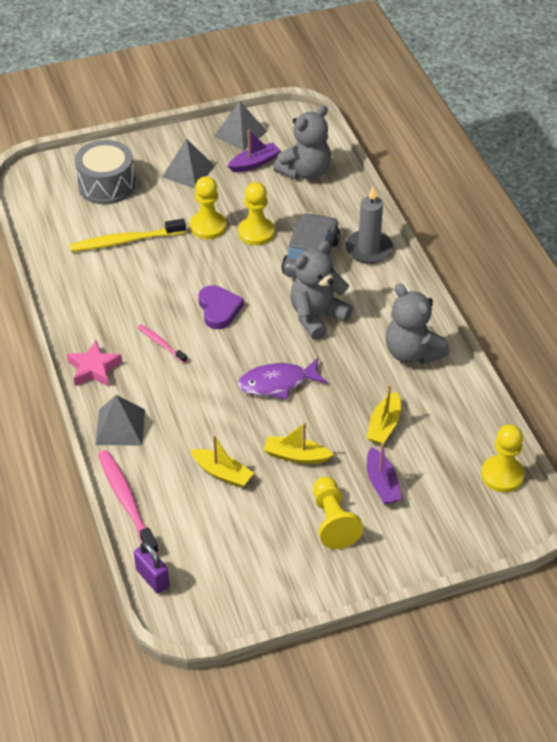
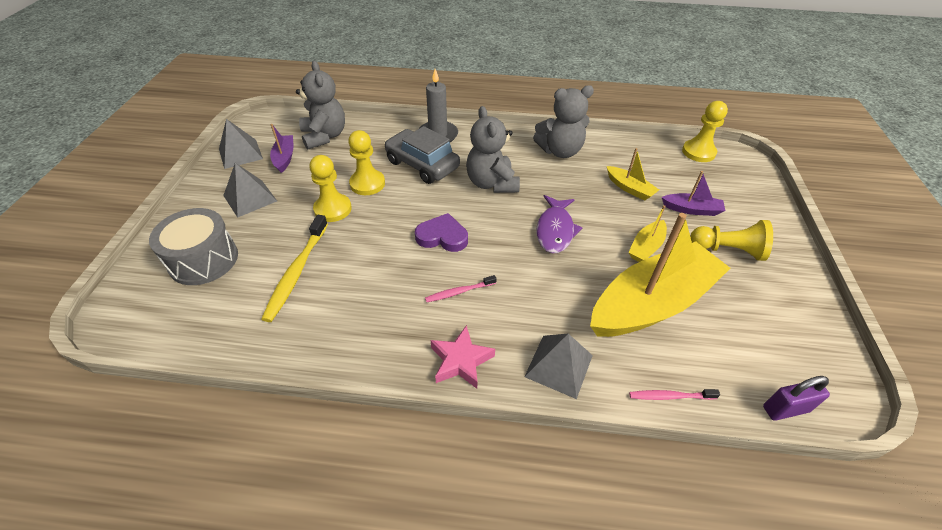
camera: 65 degrees left, 0 degrees up
(127, 502) = (670, 396): pink toothbrush -> pink toothbrush, size x0.54
(222, 473) = (652, 303): yellow boat -> yellow boat, size x2.31

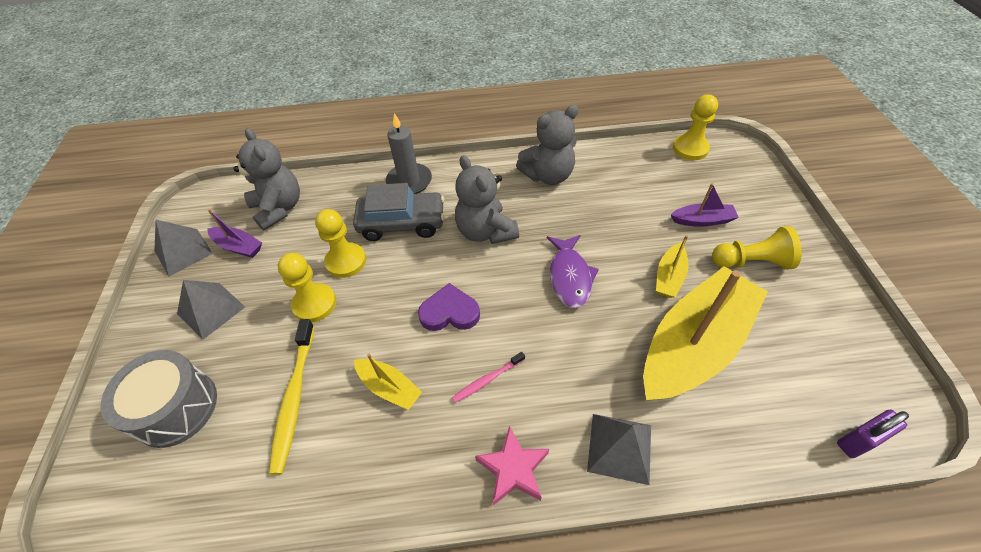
camera: 10 degrees left, 5 degrees up
(284, 158) = (238, 247): purple boat -> purple boat turned 135 degrees clockwise
(422, 164) = (402, 223): grey car -> grey car turned 150 degrees clockwise
(629, 188) = (633, 207): yellow boat -> yellow boat (389, 387)
(670, 396) = (743, 455): pink toothbrush -> none

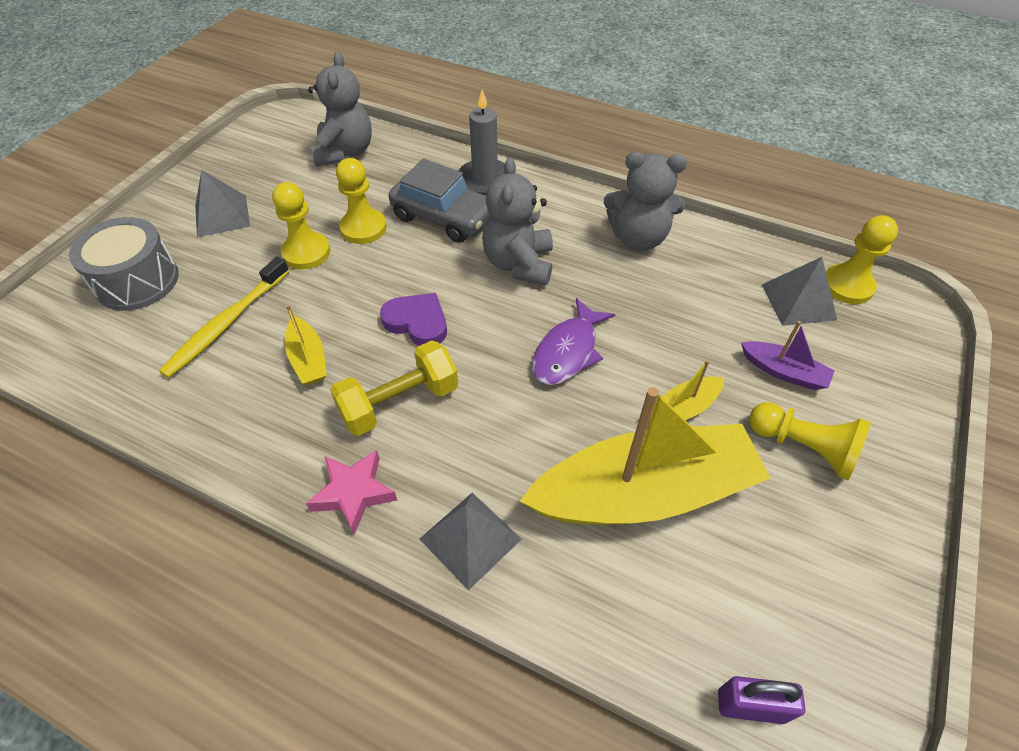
camera: 30 degrees right, 0 degrees up
(183, 252) = (239, 155): grey pyramid -> grey pyramid (798, 301)
(238, 247) = (285, 171): purple boat -> none
(487, 380) = (399, 402): pink toothbrush -> yellow dumbbell

